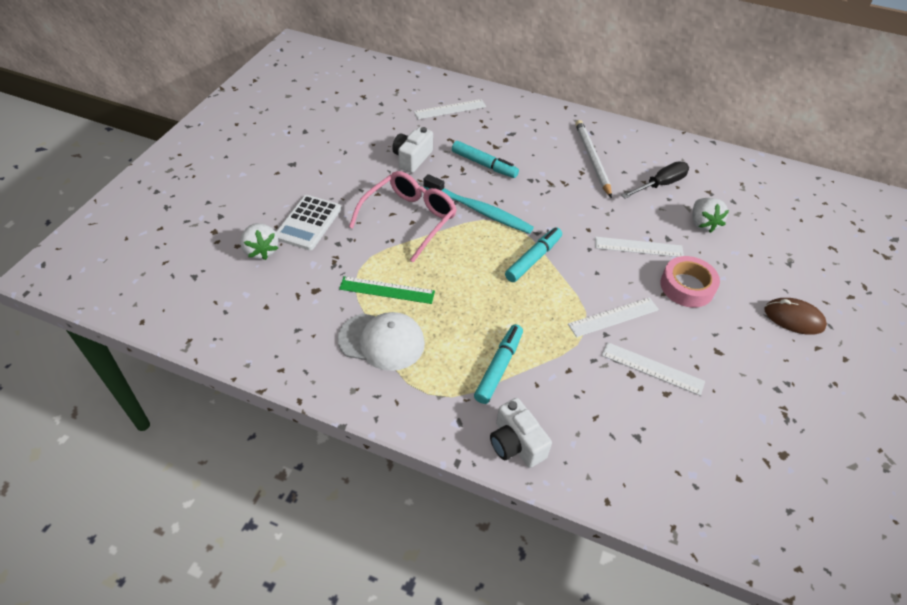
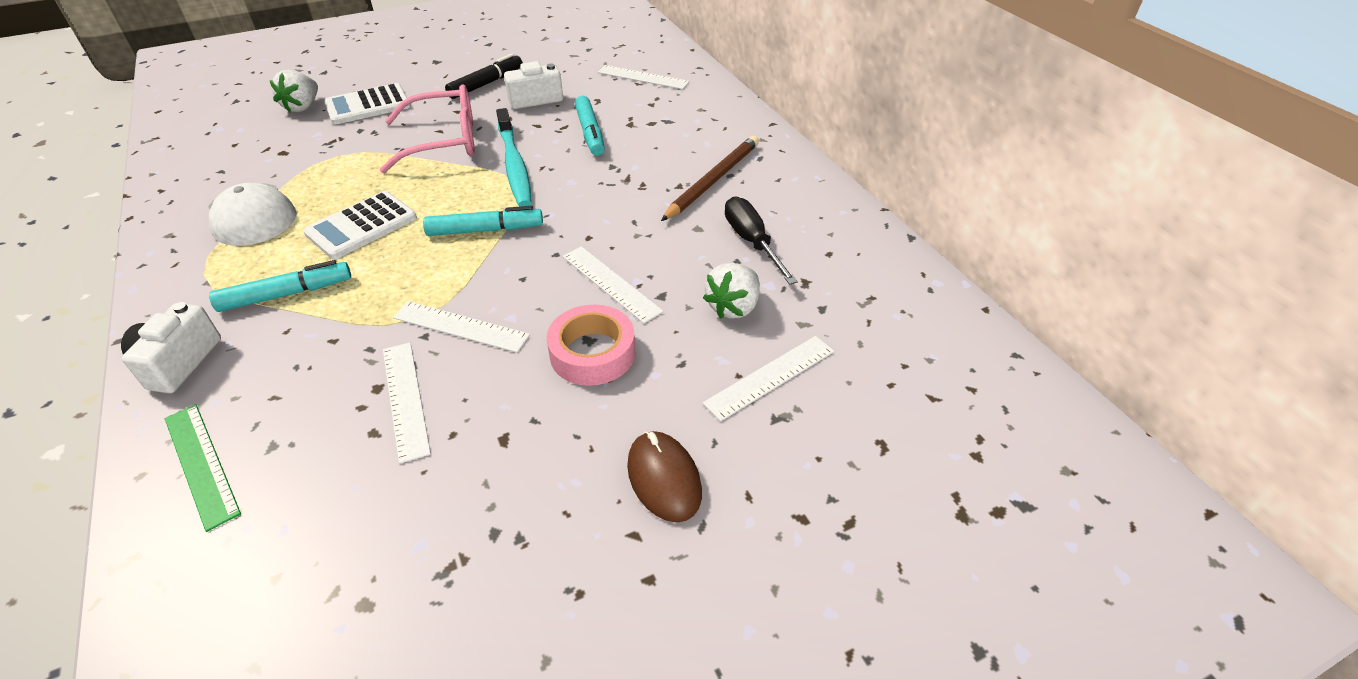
camera: 45 degrees right, 5 degrees down
(361, 163) = (486, 84): none -> black marker
(387, 290) = (326, 182): green ruler -> green ruler (201, 464)
(463, 302) = (361, 226): none -> white calculator
(592, 159) = (713, 180): white pencil -> brown pencil
(660, 184) = (752, 242): black screwdriver -> black screwdriver turned 120 degrees counterclockwise
(762, 247) = (770, 377): none -> white ruler

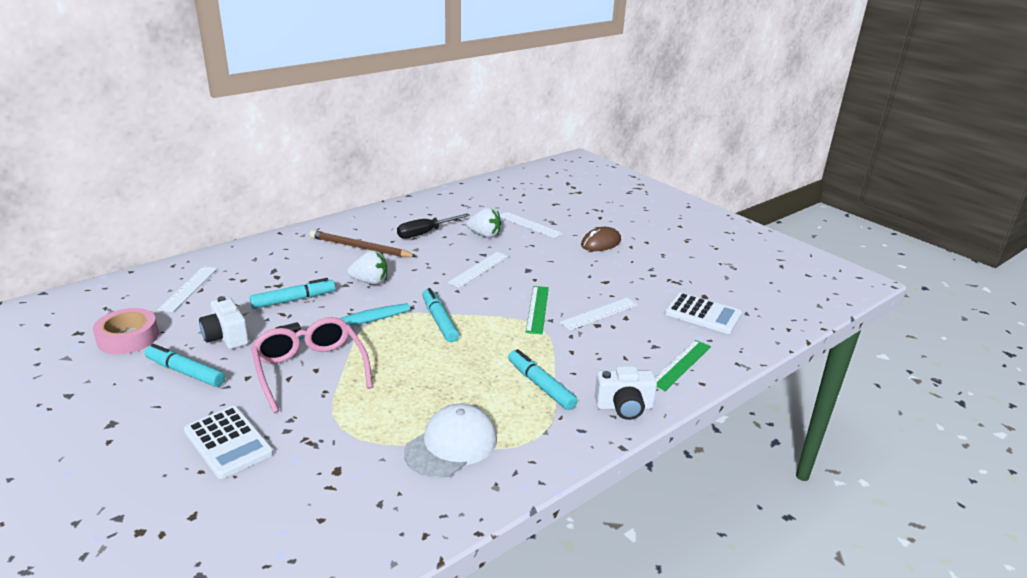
camera: 105 degrees left, 15 degrees down
(303, 107) = (227, 496): white strawberry -> white strawberry (370, 282)
(361, 226) = (450, 377): white calculator -> white calculator (703, 314)
(461, 326) = (537, 309): white ruler -> green ruler
(486, 84) = (185, 372): black marker -> turquoise marker
(592, 353) = (537, 267): pink tape -> pink tape (128, 338)

